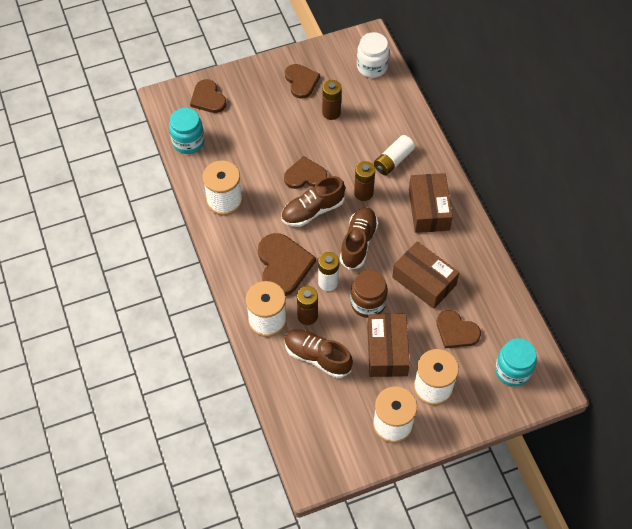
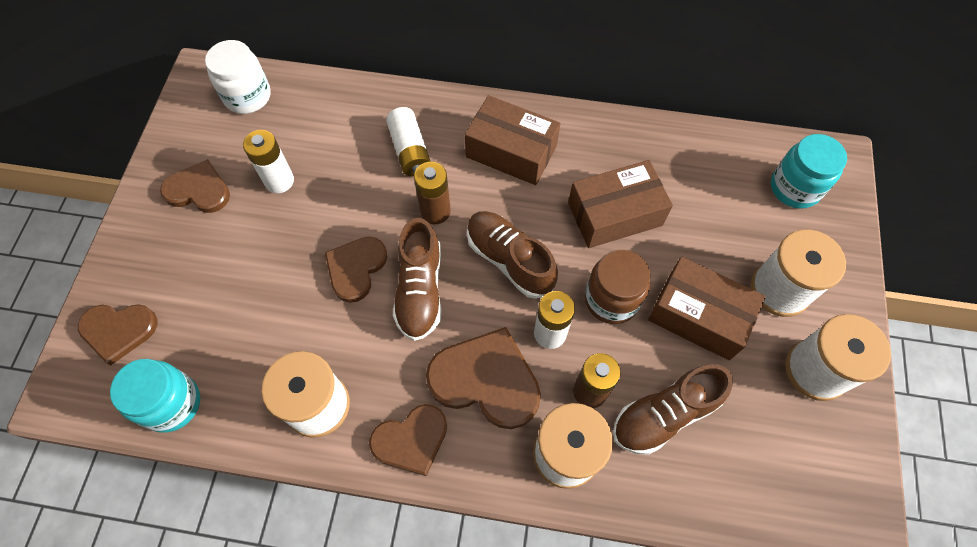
camera: 60 degrees left, 5 degrees up
(331, 112) = (279, 181): brown battery -> white battery
(456, 331) = (709, 218): brown heart -> brown heart (411, 440)

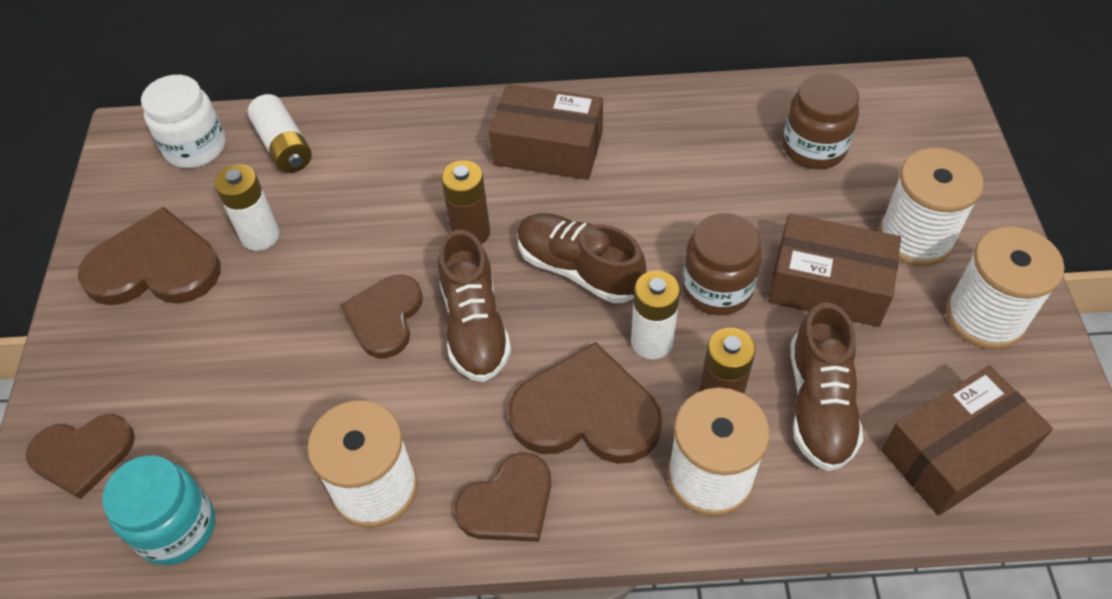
camera: 10 degrees left, 10 degrees down
(198, 190) = (155, 266): brown heart -> brown heart, size x1.51
(410, 150) = (421, 170): white battery -> white battery (284, 146)
(615, 214) = (694, 193): brown box -> brown box (954, 453)
(664, 414) = (819, 404): brown shoe -> brown shoe turned 45 degrees counterclockwise
(720, 194) = (814, 148): none -> brown jar
(794, 188) = (899, 125): turquoise jar -> none

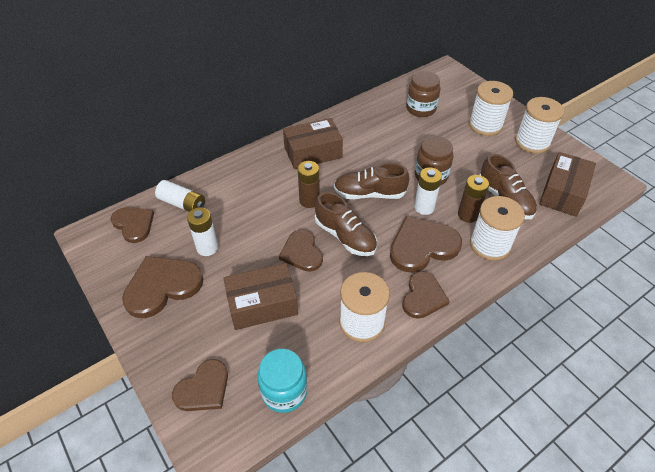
camera: 35 degrees left, 5 degrees down
(195, 147) = (134, 224): white jar -> brown heart
(828, 285) = (470, 156): brown box -> brown box (262, 304)

